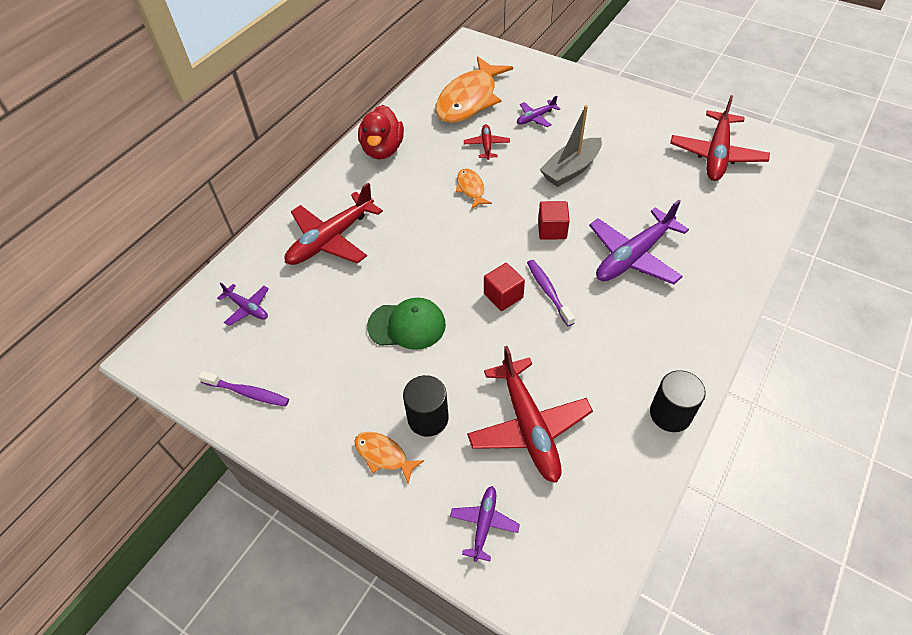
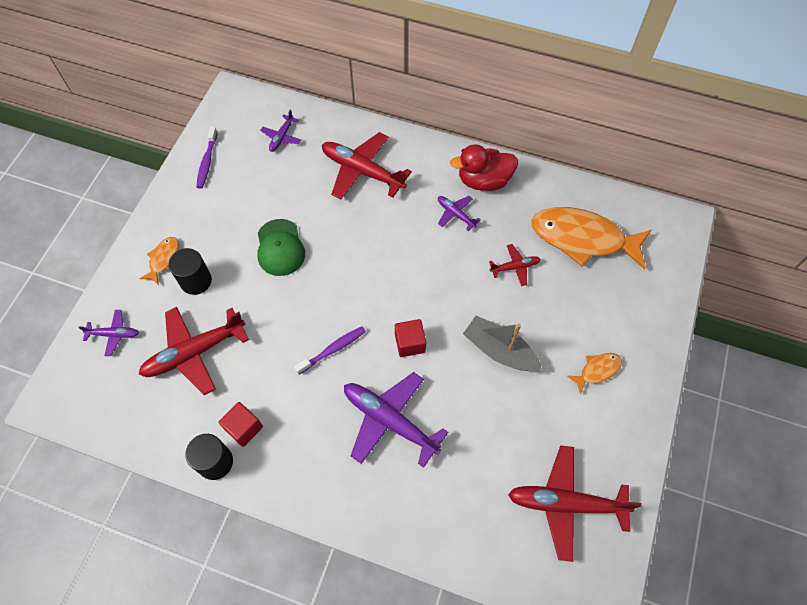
camera: 75 degrees right, 10 degrees up
(471, 189) = (449, 264): orange fish -> orange fish (597, 370)
(503, 296) = (322, 314): red cube -> red cube (244, 428)
(535, 118) = (573, 306): purple plane -> purple plane (456, 214)

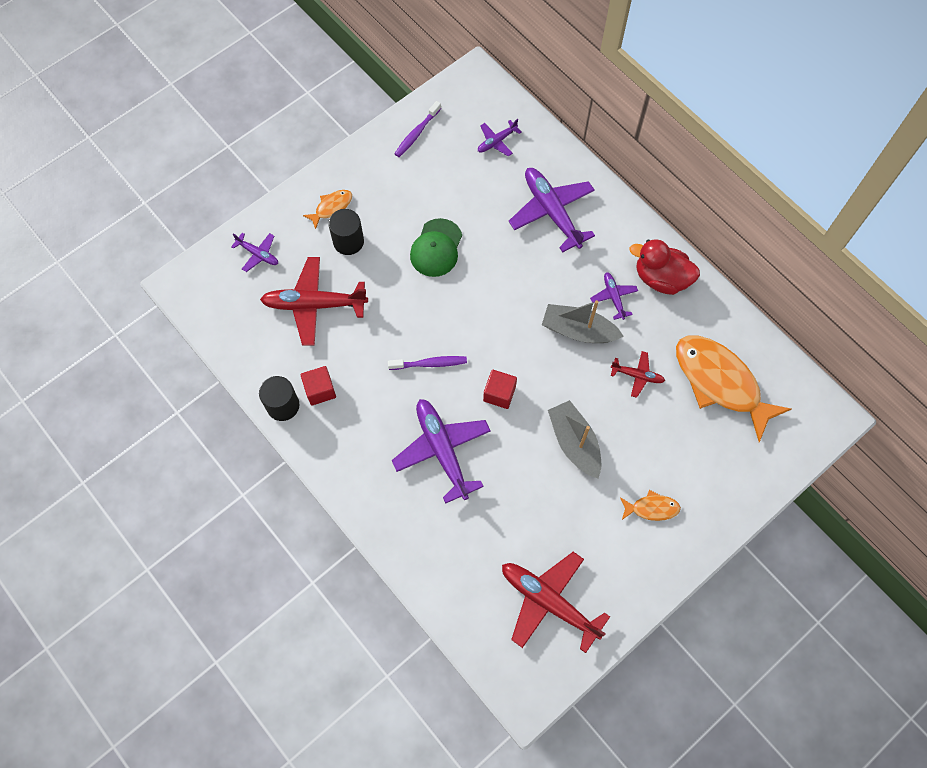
camera: 30 degrees right, 5 degrees up
(362, 171) = (552, 212): red plane -> purple plane
(444, 255) = (578, 330): none -> grey boat

